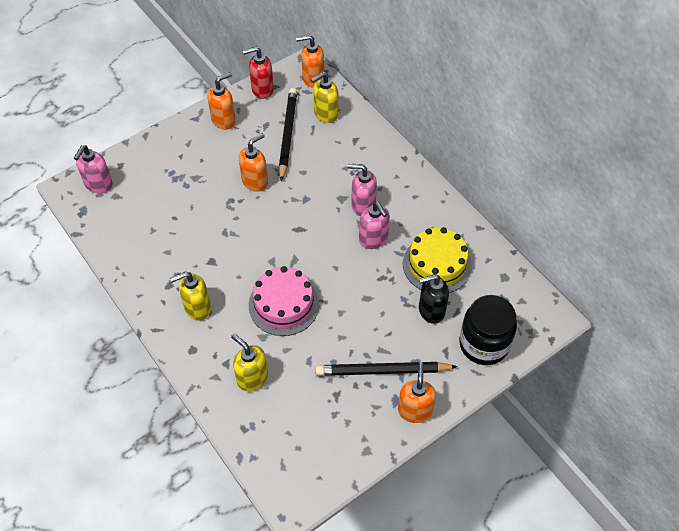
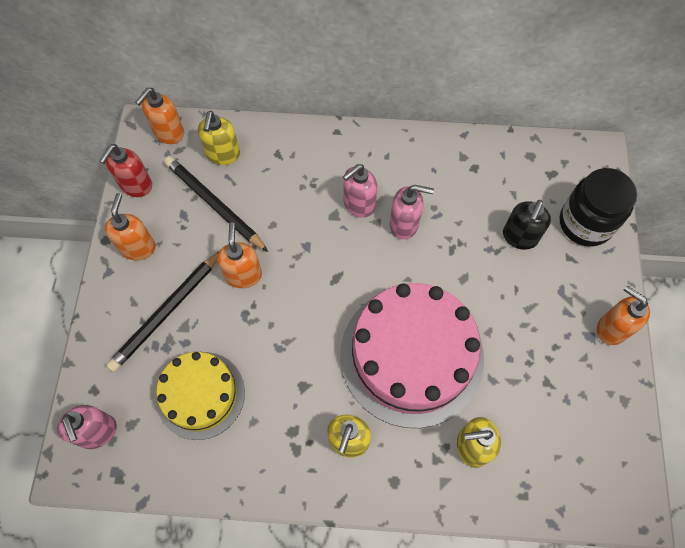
camera: 50 degrees left, 10 degrees up
(284, 304) = (411, 355): pink cake -> pink cake, size x1.66
(382, 371) = (551, 324): black pencil -> black pencil (166, 312)
(437, 264) = (475, 195): yellow cake -> yellow cake (200, 395)

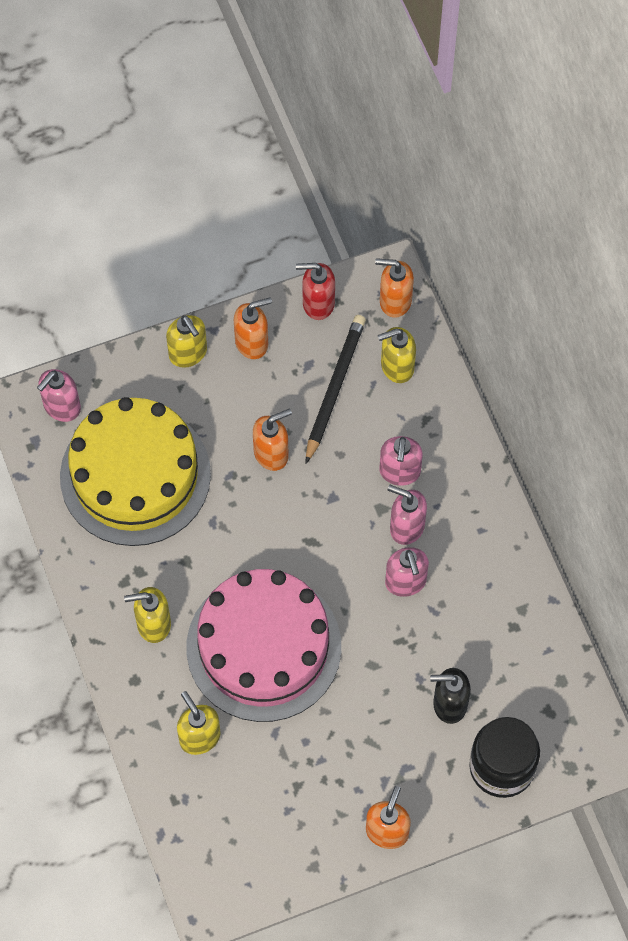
camera: 65 degrees right, 0 degrees up
(116, 301) = (188, 353): none -> yellow soap dispenser
(166, 312) = (199, 404): black pencil -> none
(200, 395) = (135, 475): yellow cake -> yellow cake, size x1.66
(310, 189) = (399, 472): none -> pink soap dispenser

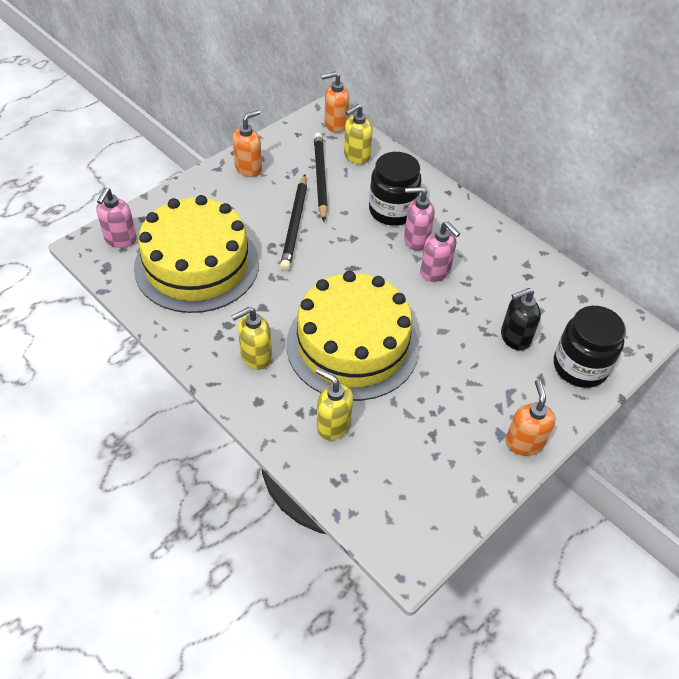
camera: 25 degrees left, 15 degrees down
(188, 353) = (205, 185): yellow soap dispenser -> none
(263, 647) = (352, 345): pink cake -> yellow cake
(271, 453) = (295, 225): orange soap dispenser -> black pencil
(318, 303) = (284, 138): red soap dispenser -> none
(399, 472) = (392, 211): pink soap dispenser -> black jar

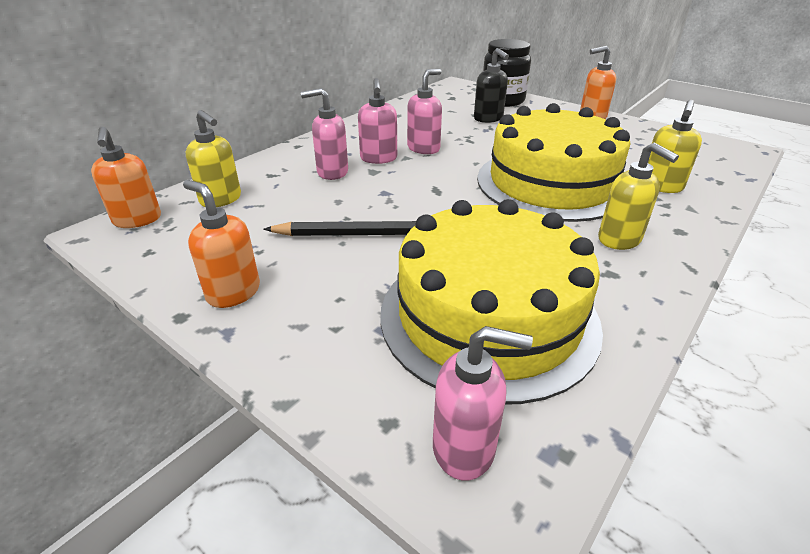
camera: 95 degrees left, 15 degrees down
(320, 178) = (265, 223): black pencil -> none
(392, 211) = (332, 172): black jar -> pink soap dispenser

